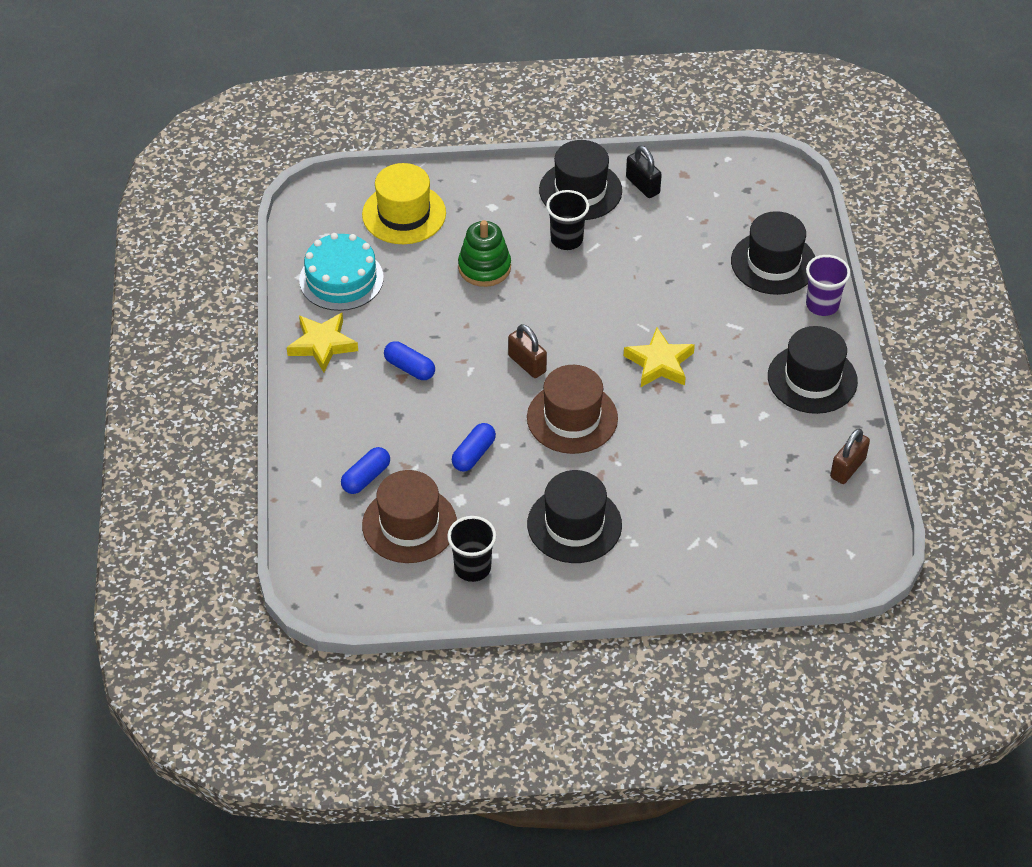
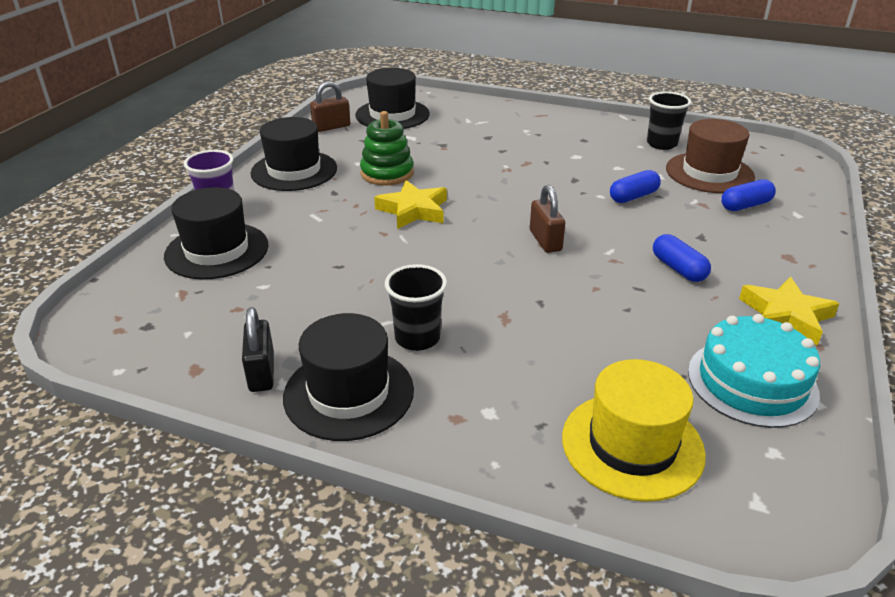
camera: 155 degrees left, 15 degrees down
(484, 267) = (543, 338): green stacking toy -> green stacking toy (387, 173)
(572, 418) = (526, 197): brown hat -> none
(574, 524) = (566, 146): black hat -> black hat (392, 115)

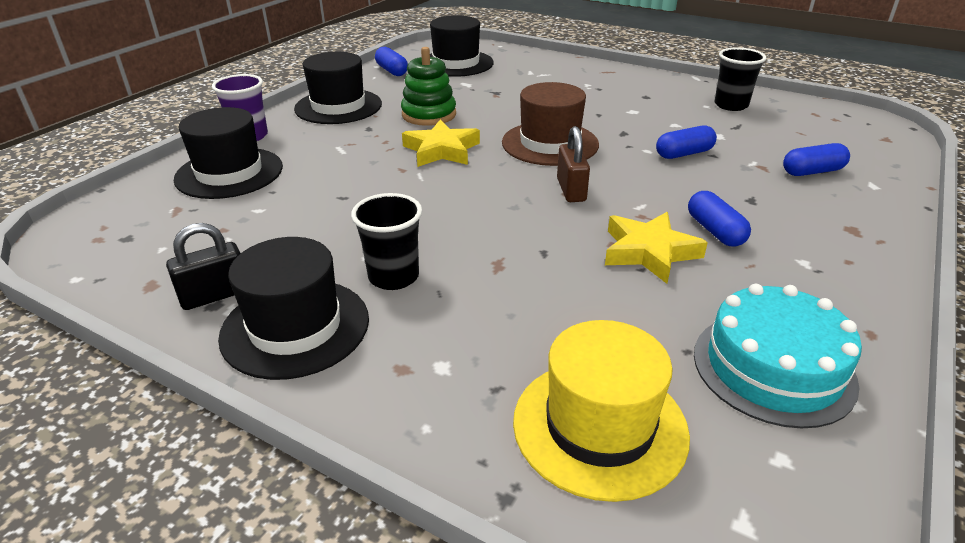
camera: 10 degrees right, 0 degrees up
(262, 372) = (215, 295): black padlock -> black padlock turned 60 degrees clockwise
(331, 127) = (392, 71): brown padlock -> blue capsule
(709, 173) = (778, 136): brown hat -> brown hat (550, 143)
(785, 316) = (834, 295): yellow star -> yellow star (649, 252)

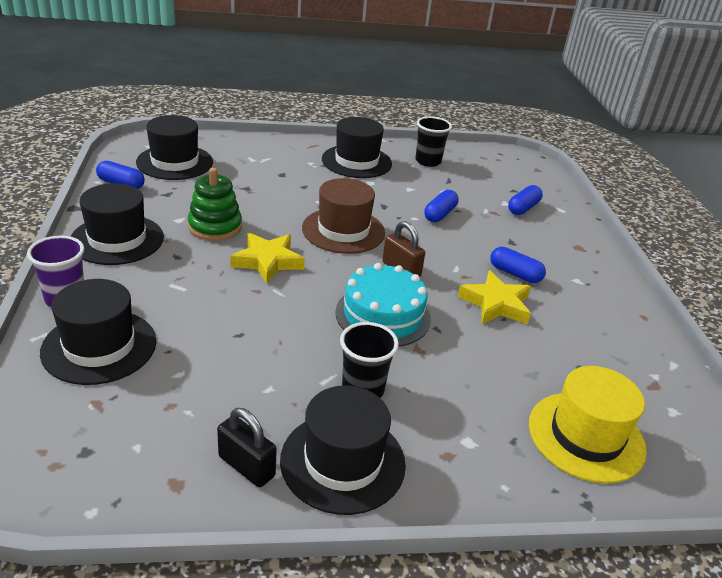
camera: 40 degrees left, 0 degrees up
(215, 295) = (246, 466): black padlock -> black padlock turned 75 degrees counterclockwise
(640, 91) = (356, 161): none -> black hat
(773, 367) = (624, 358): turquoise cake -> turquoise cake (383, 315)

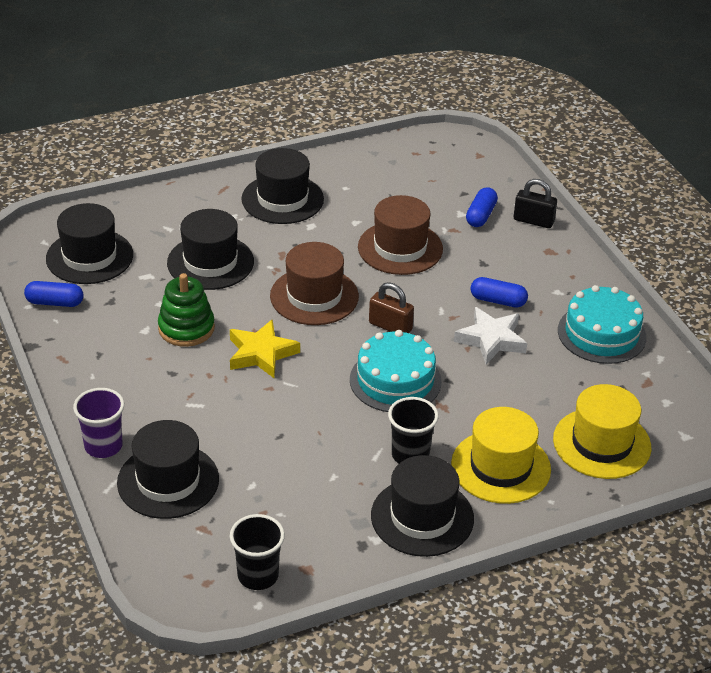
camera: 15 degrees left, 5 degrees up
(117, 239) = (102, 370): black hat -> black hat (210, 262)
(246, 466) = (351, 541): black padlock -> black padlock (533, 221)
(428, 161) = (358, 177): black cup -> black cup (258, 576)
(439, 214) = (400, 248): blue capsule -> brown hat
(458, 430) = (500, 467): none -> yellow hat
(496, 304) = (491, 340): yellow star -> white star
(613, 326) = (601, 333): none -> turquoise cake

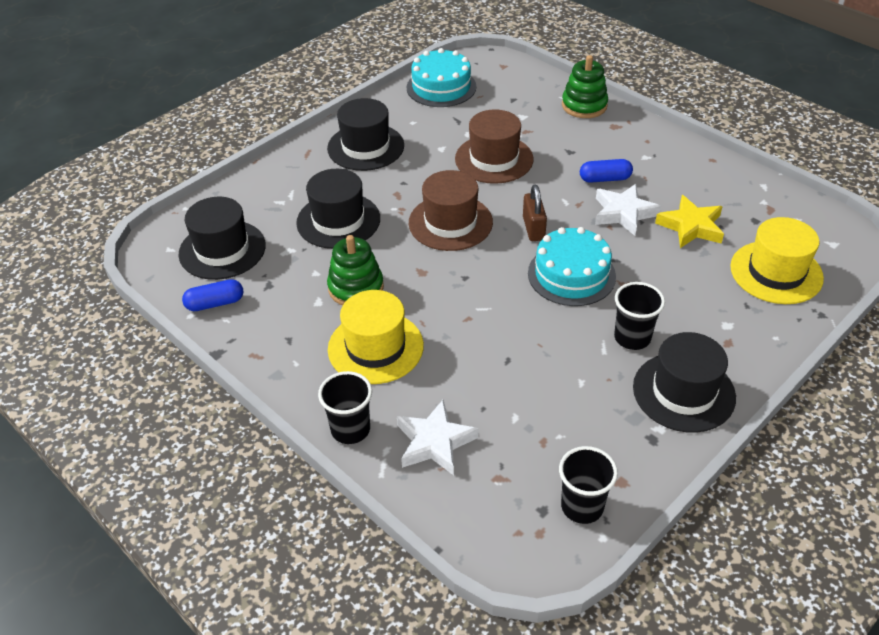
camera: 20 degrees left, 5 degrees up
(103, 446) = (350, 429): purple cup -> black cup
(168, 481) = (435, 442): black hat -> white star
(261, 353) = (439, 289): yellow star -> yellow star (691, 226)
(390, 326) = (533, 228): brown padlock -> brown padlock turned 75 degrees clockwise
(481, 215) = (540, 113): blue capsule -> none
(500, 467) = (713, 321): yellow hat -> yellow hat (375, 347)
(533, 221) = (584, 105): black padlock -> green stacking toy
(601, 333) = (705, 180): turquoise cake -> turquoise cake (441, 87)

